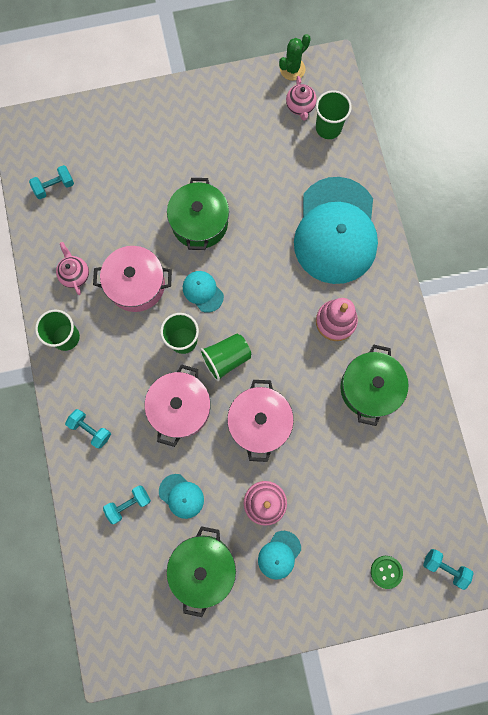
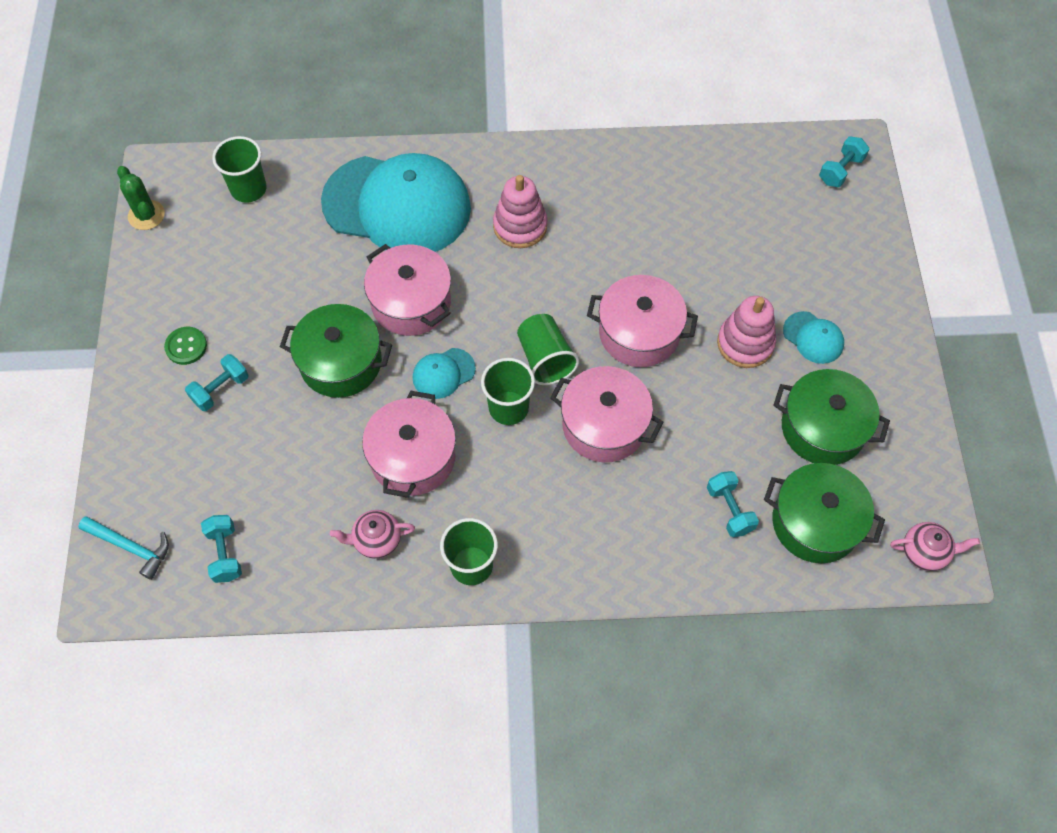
camera: 80 degrees left, 15 degrees down
(52, 132) = (130, 547): none -> turquoise hammer
(90, 429) = (617, 547): turquoise dumbbell -> turquoise dumbbell (220, 389)
(181, 496) = (726, 441): turquoise cap -> none
(255, 258) = (411, 302): none -> pink pot
(300, 107) = (206, 215): pink teapot -> pink teapot (925, 552)
(369, 388) = (614, 205): green pot -> green pot (815, 523)
(386, 571) = (842, 228): green button -> green button (186, 346)

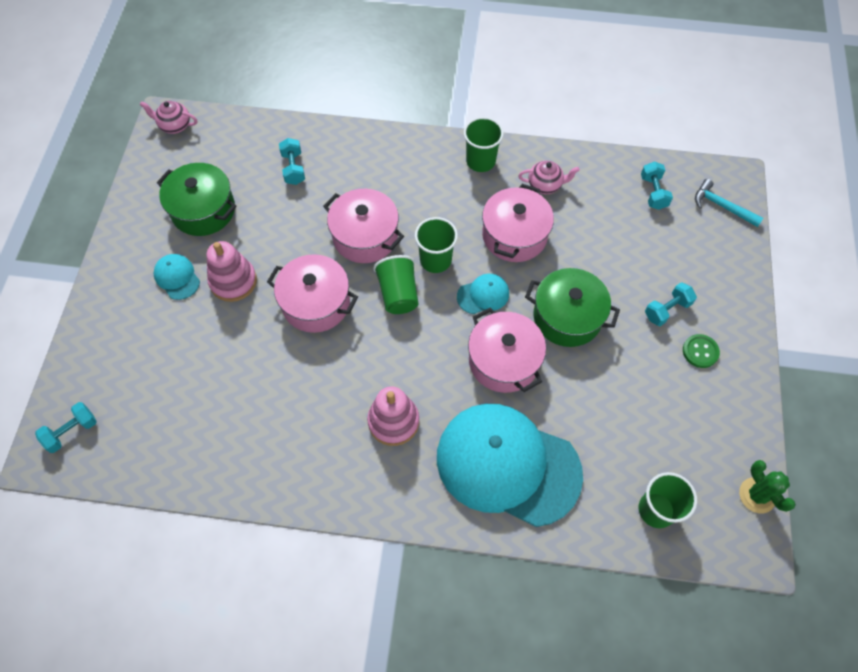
camera: 170 degrees left, 0 degrees up
(815, 523) = (238, 152): green pot -> none

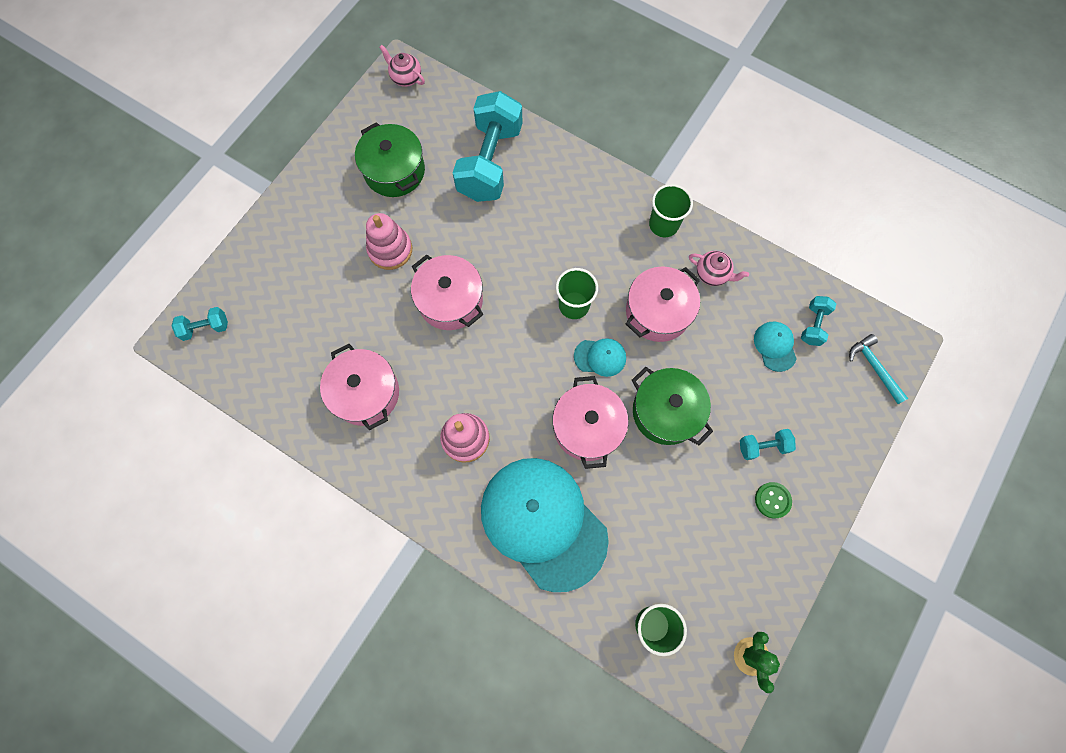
camera: 25 degrees right, 10 degrees up
(177, 277) = (345, 226): turquoise cap -> turquoise cap (775, 346)
(293, 168) = (490, 162): turquoise dumbbell -> turquoise dumbbell, size x2.27
(365, 236) = (522, 255): pink pot -> pink pot (366, 393)
(398, 294) = (525, 323): green cup -> none

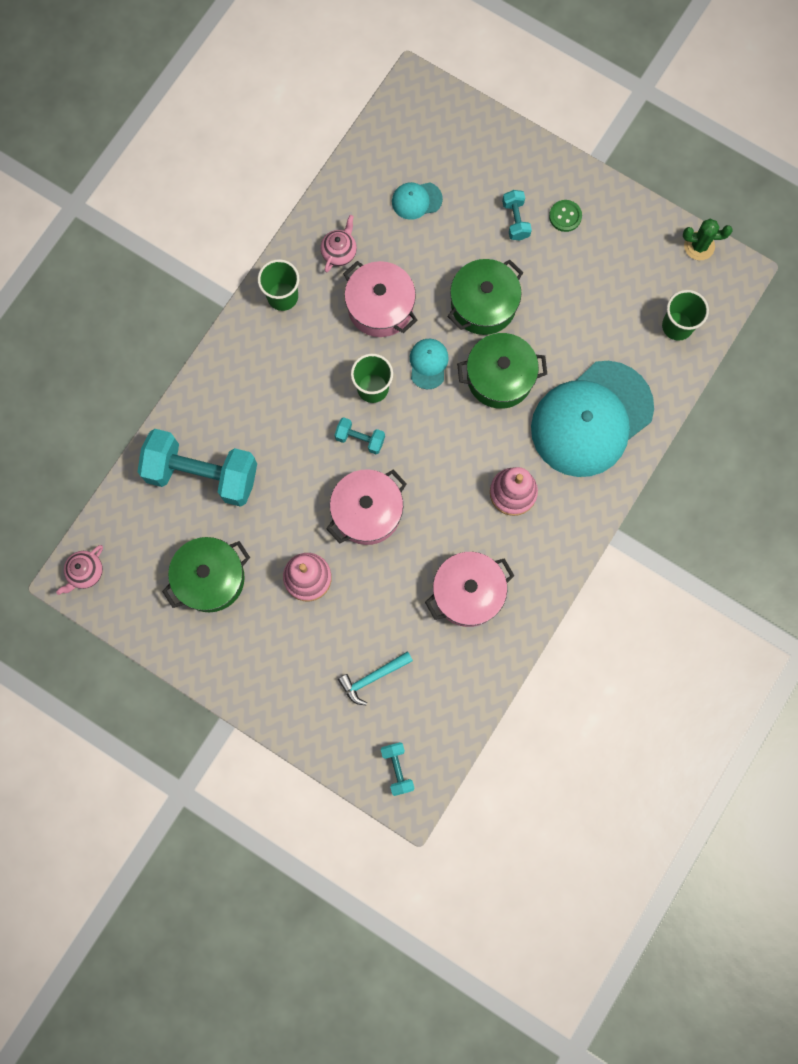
camera: 90 degrees left, 5 degrees up
(587, 427) = (500, 377): pink pot -> green pot
(813, 325) = (394, 163): turquoise dumbbell -> turquoise dumbbell (360, 439)
(874, 367) = (437, 114): turquoise hammer -> turquoise hammer (373, 677)

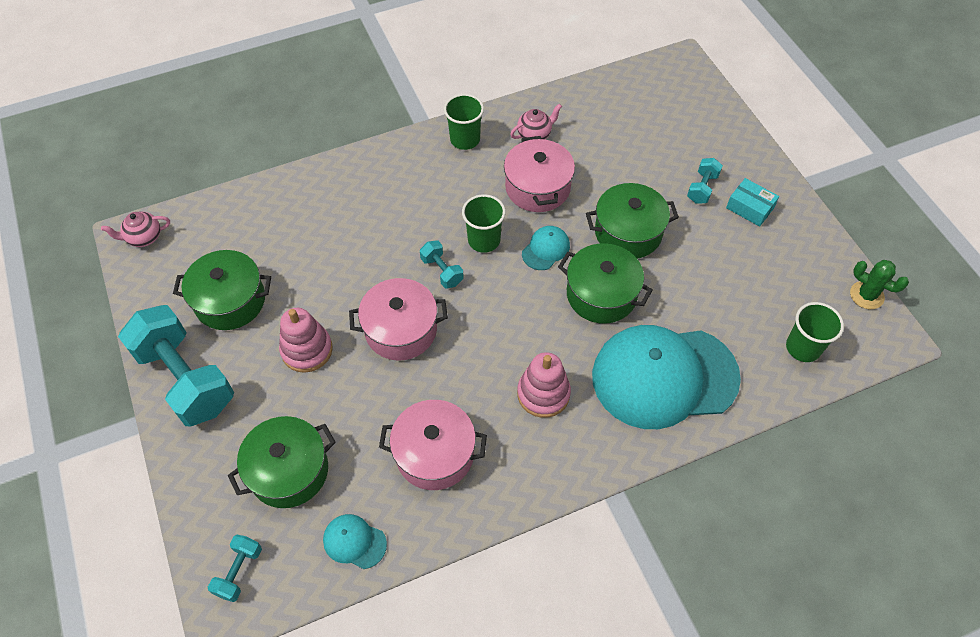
camera: 35 degrees right, 20 degrees down
(202, 474) = (294, 223): turquoise dumbbell -> turquoise dumbbell (186, 379)
(373, 677) = (289, 471): turquoise hammer -> green pot
(416, 200) = (626, 133): turquoise cap -> turquoise cap (354, 542)
(565, 216) = (749, 208): green button -> turquoise box

